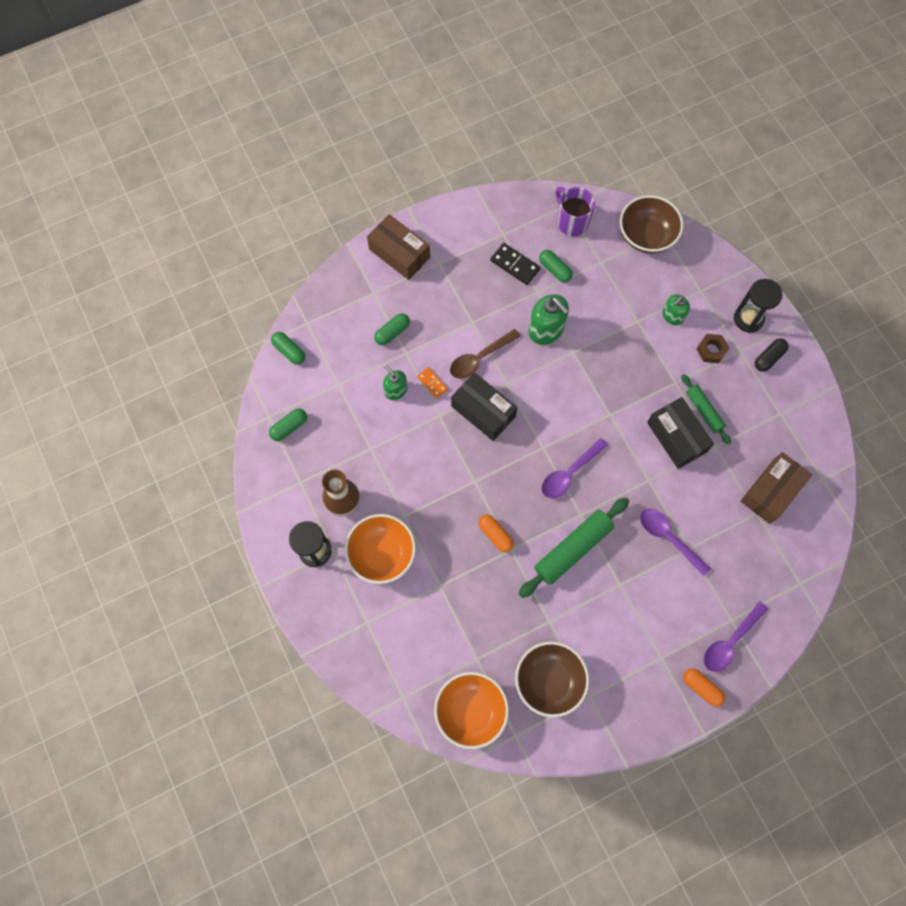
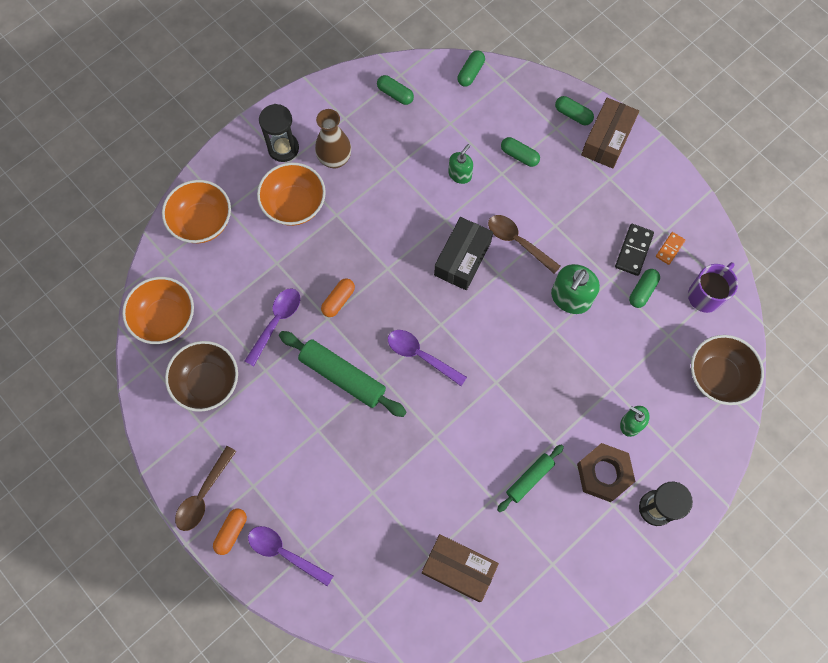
camera: 75 degrees right, 0 degrees up
(364, 274) = (573, 115): none -> green capsule
(374, 651) = (202, 222): none -> orange bowl
(432, 383) = (477, 205): orange domino -> orange domino (669, 249)
(660, 707) = (203, 494): none -> brown spoon
(669, 538) = (378, 469): purple spoon -> purple spoon (276, 322)
(676, 437) = (491, 456): black box -> none
(711, 350) = (604, 473): brown nut -> brown nut, size x1.65
(768, 358) = (615, 539): black capsule -> none

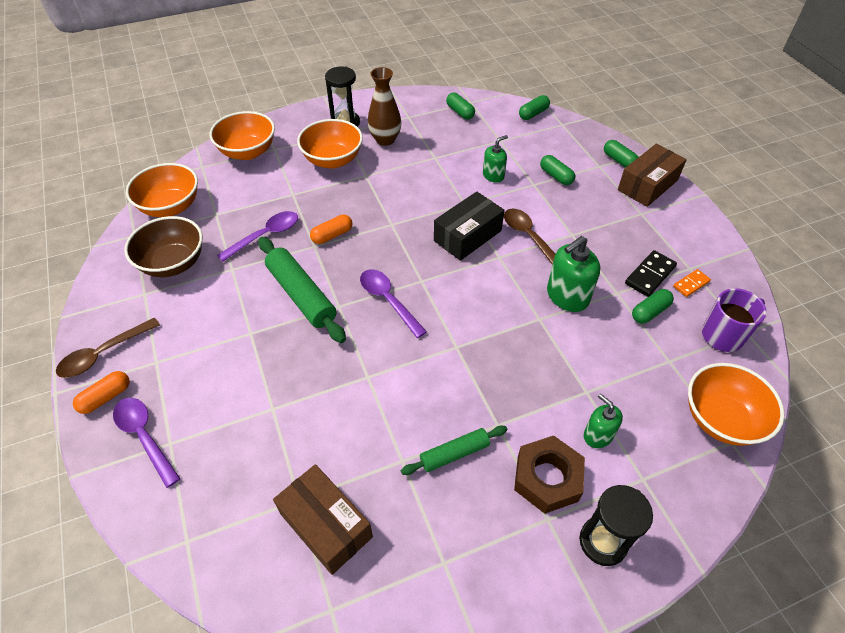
camera: 20 degrees right, 20 degrees down
(718, 376) = (721, 419): brown bowl -> orange bowl

